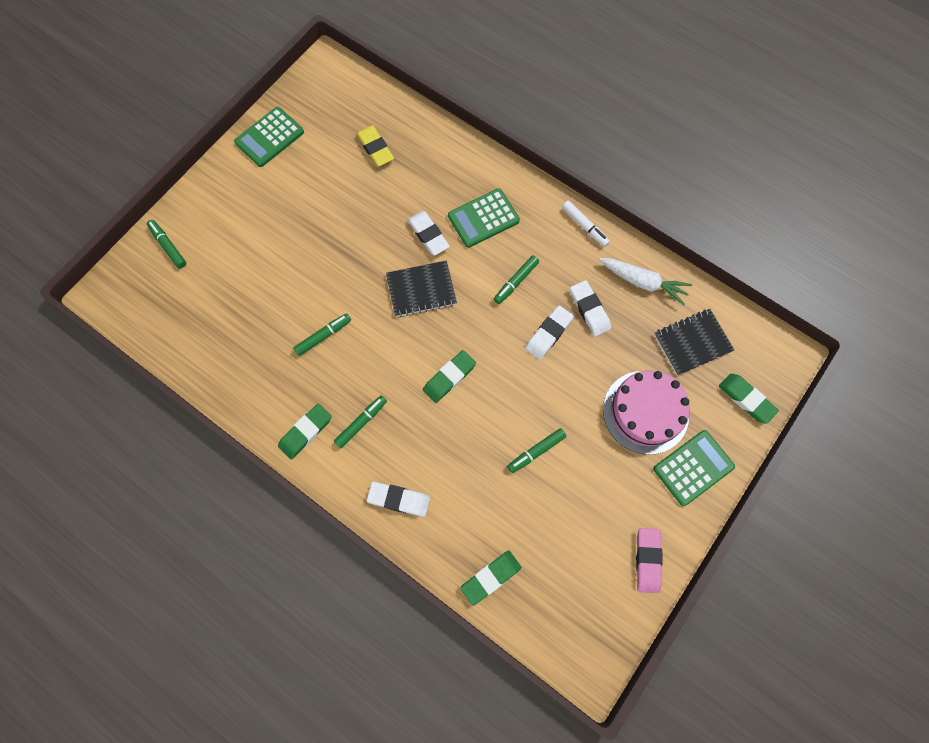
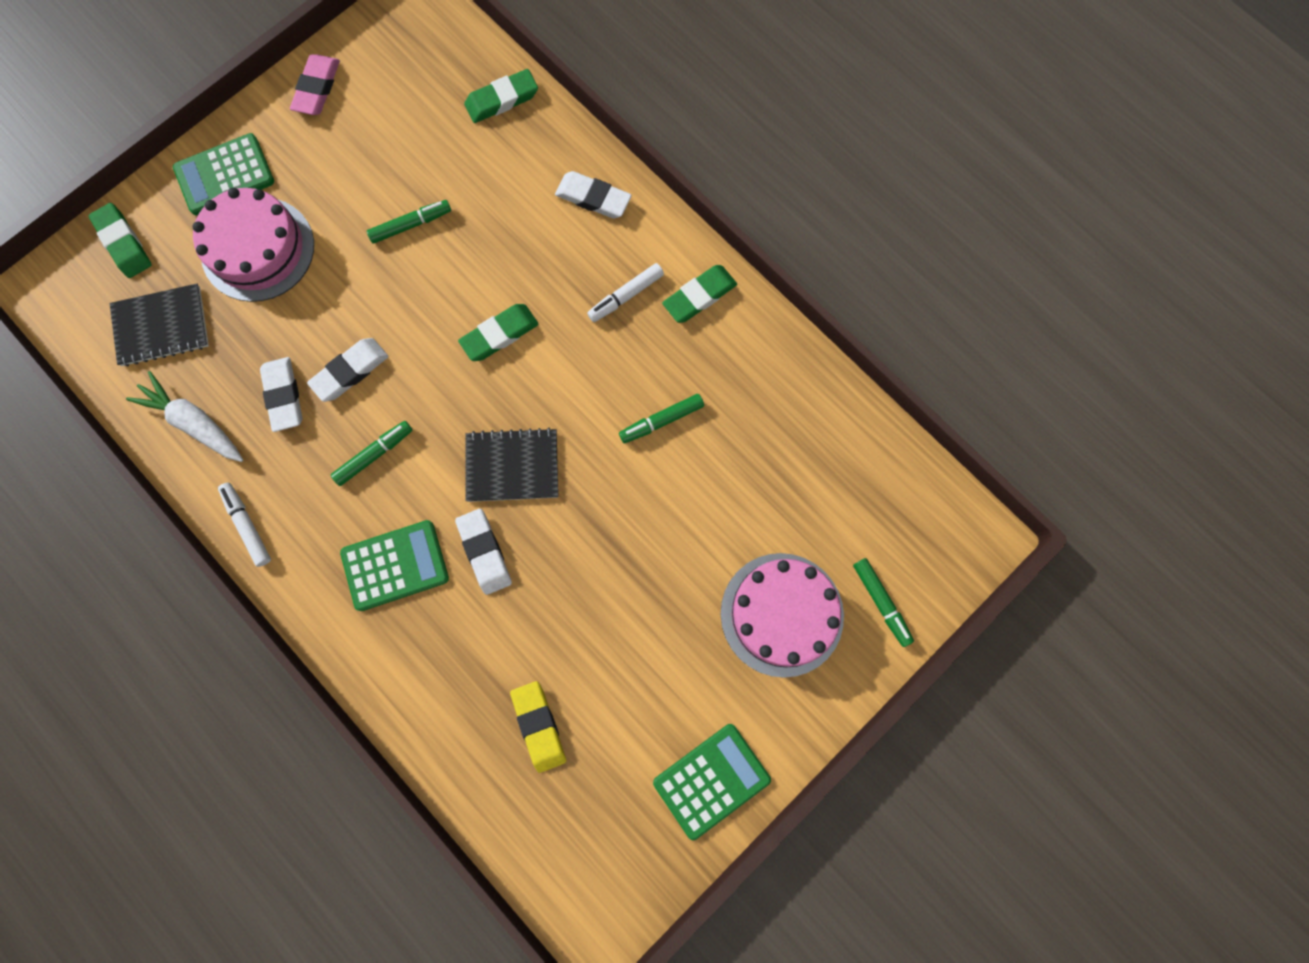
camera: 170 degrees left, 5 degrees up
(232, 229) = (782, 614): none -> pink cake
(361, 422) = (626, 296): green marker -> white marker

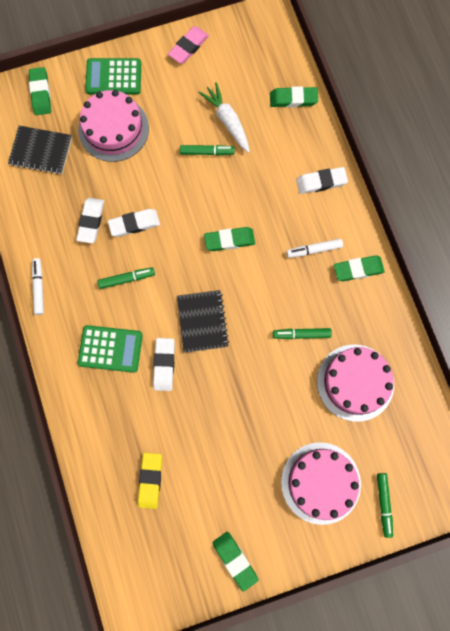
camera: 25 degrees right, 0 degrees up
(194, 422) = (35, 215): white carrot -> white carrot (227, 121)
(512, 466) = (202, 321): black notebook -> black notebook turned 60 degrees clockwise
(593, 198) = (321, 182): white eraser -> white eraser turned 60 degrees counterclockwise
(711, 780) = (235, 560): green calculator -> green eraser
(766, 453) = (355, 382): none -> pink cake

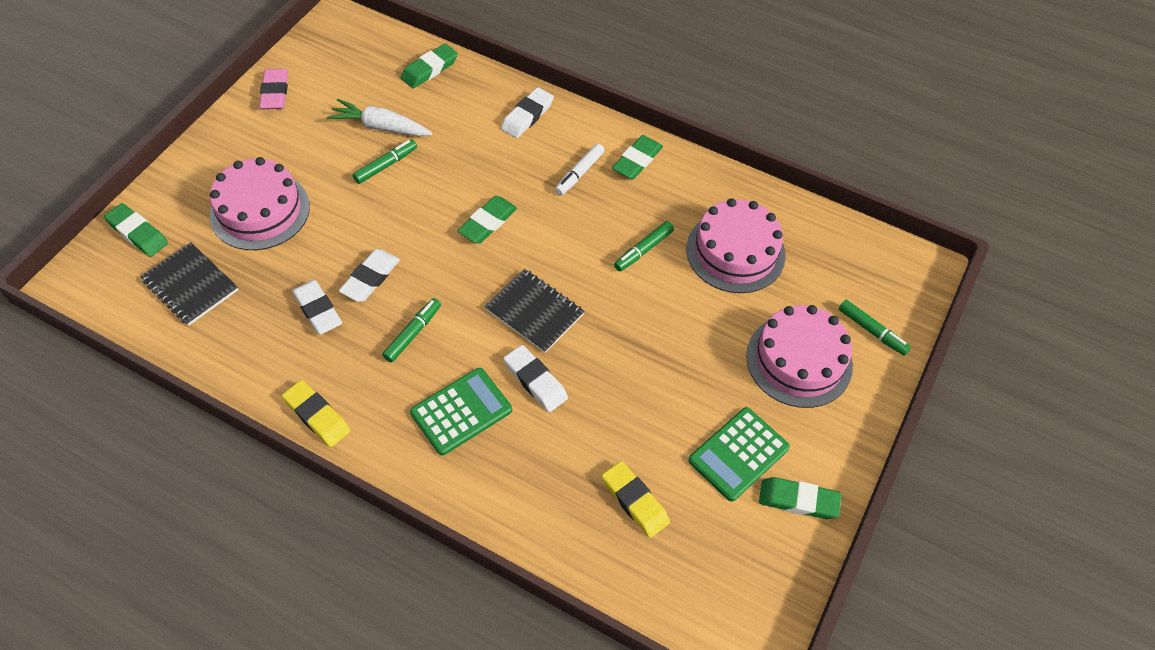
camera: 45 degrees left, 20 degrees down
(39, 287) = (317, 416): white marker -> yellow eraser
(41, 151) = (190, 285): black notebook -> black notebook turned 75 degrees clockwise
(113, 77) = (214, 166): green calculator -> green calculator (738, 454)

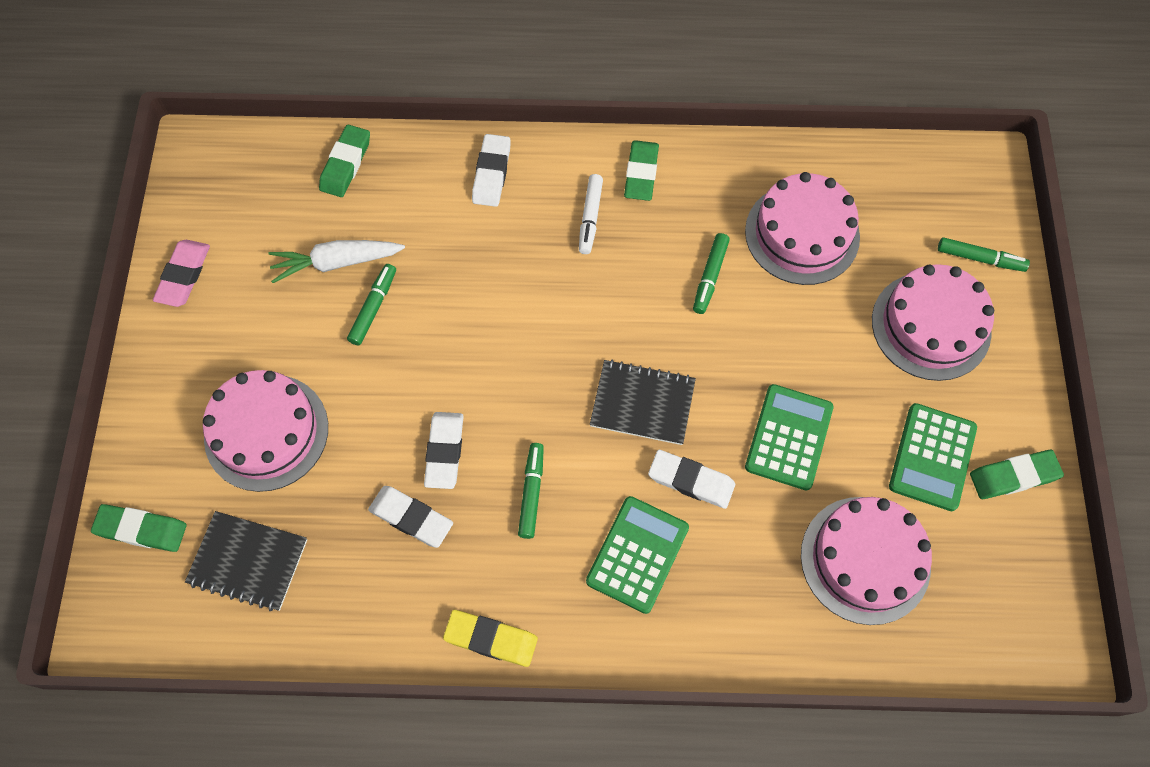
camera: 25 degrees left, 10 degrees up
(275, 92) = (184, 275): pink eraser -> pink eraser turned 45 degrees clockwise
(488, 223) = (529, 323): green eraser -> none
(631, 386) = (788, 437): none -> green calculator
(635, 501) = (865, 559): yellow eraser -> pink cake

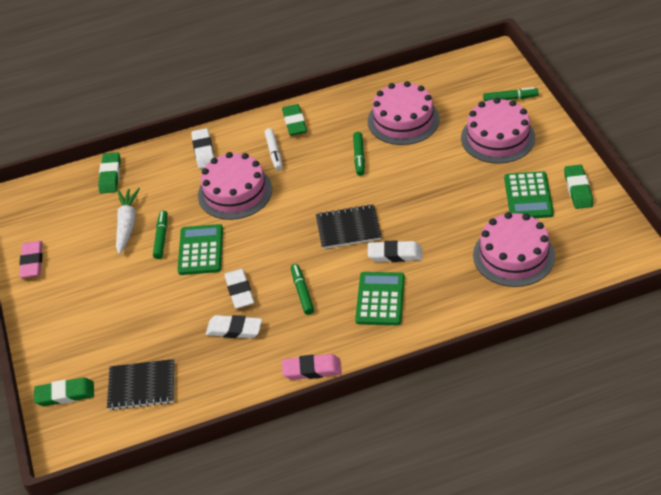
camera: 15 degrees left, 20 degrees down
(266, 432) = (123, 319): pink cake -> pink cake (235, 192)
(336, 262) = (127, 224): white carrot -> white carrot turned 120 degrees clockwise
(491, 639) = (312, 370): yellow eraser -> pink eraser
(788, 437) = (442, 215): green calculator -> green calculator (200, 250)
(1013, 476) = (578, 189): green eraser -> green eraser turned 60 degrees counterclockwise

